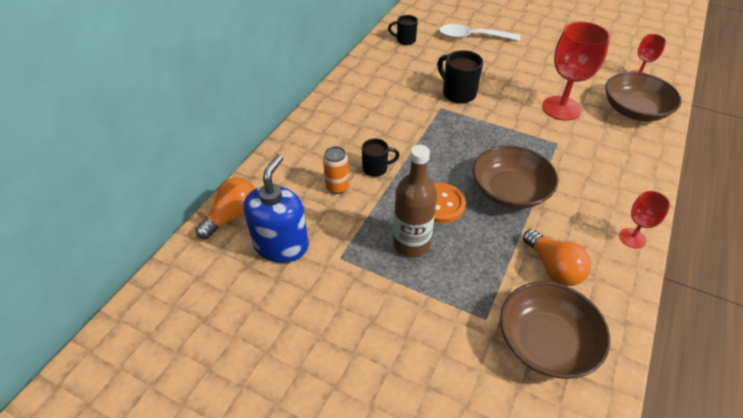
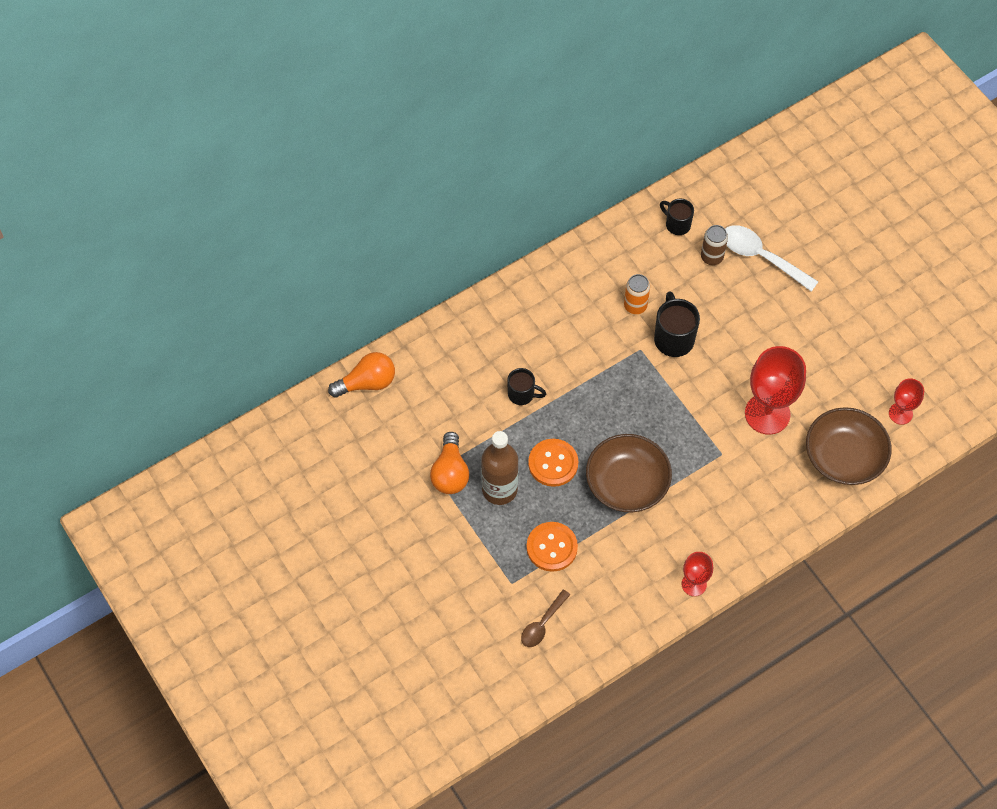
camera: 30 degrees right, 15 degrees up
(281, 245) = (392, 434): blue soap dispenser -> none
(337, 187) = (473, 397): orange can -> orange can (635, 306)
(442, 47) = (712, 257): none -> brown can
(494, 268) = (552, 547): none -> orange button
(546, 342) = (542, 624): brown bowl -> brown spoon
(553, 267) = (600, 572): orange light bulb -> orange light bulb (450, 472)

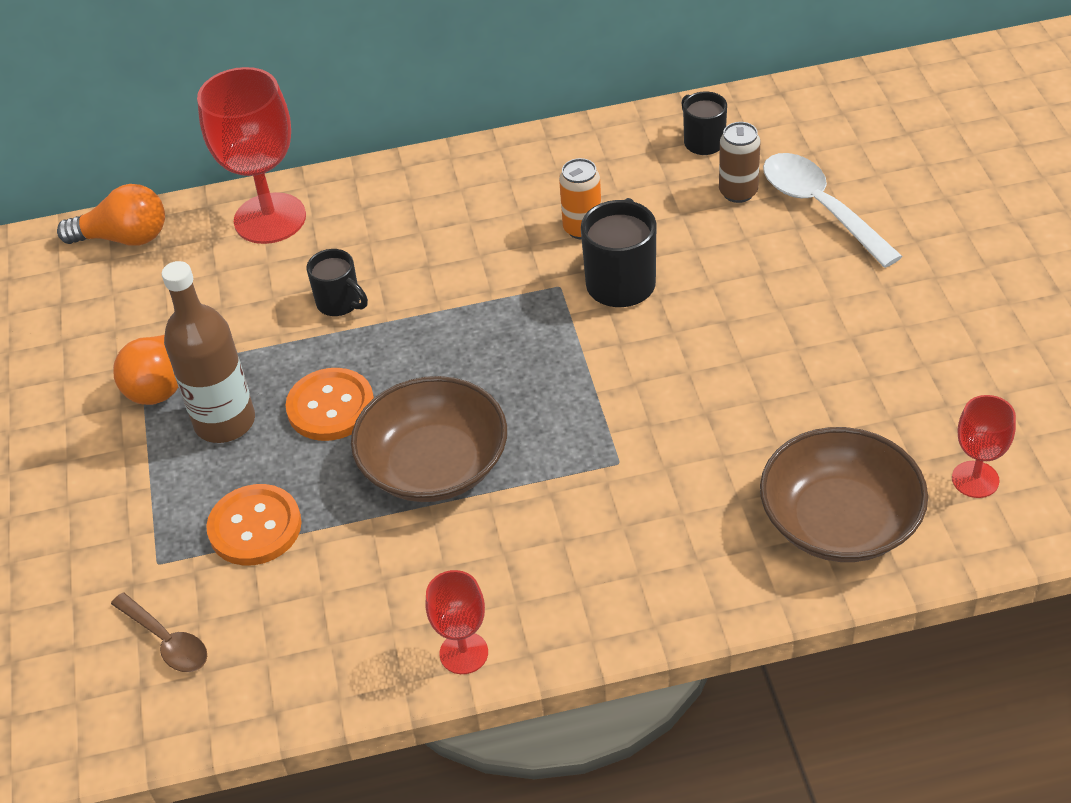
camera: 25 degrees right, 15 degrees down
(542, 624) = (167, 641): brown spoon -> brown spoon turned 105 degrees counterclockwise
(767, 414) = (728, 422): red goblet -> red goblet (270, 218)

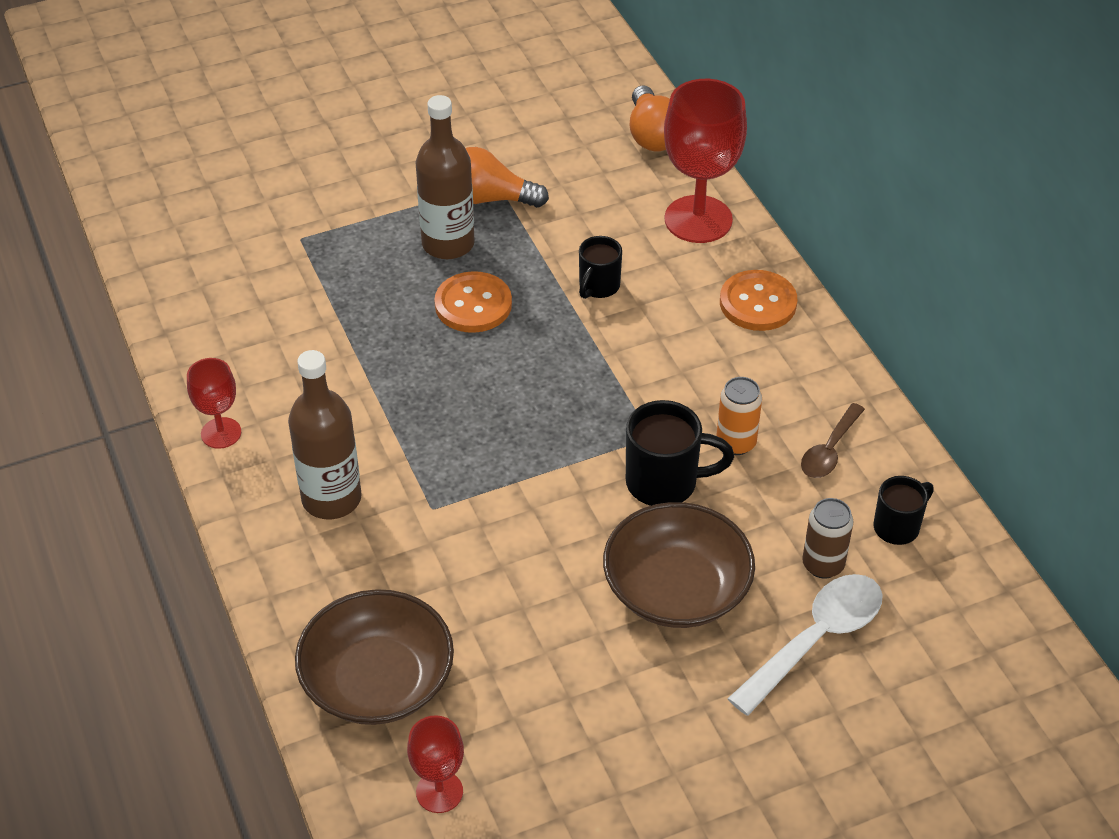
camera: 75 degrees right, 0 degrees up
(167, 641) = (227, 260): brown spoon -> brown spoon (829, 450)
(255, 527) = (339, 285): orange button -> orange button (758, 303)
(434, 464) = (415, 382): brown bowl -> brown bowl (676, 589)
(588, 549) = (331, 498): none -> brown bottle

